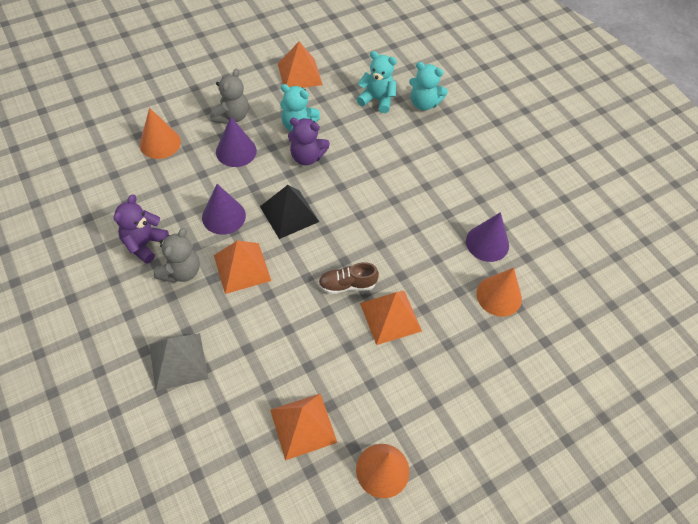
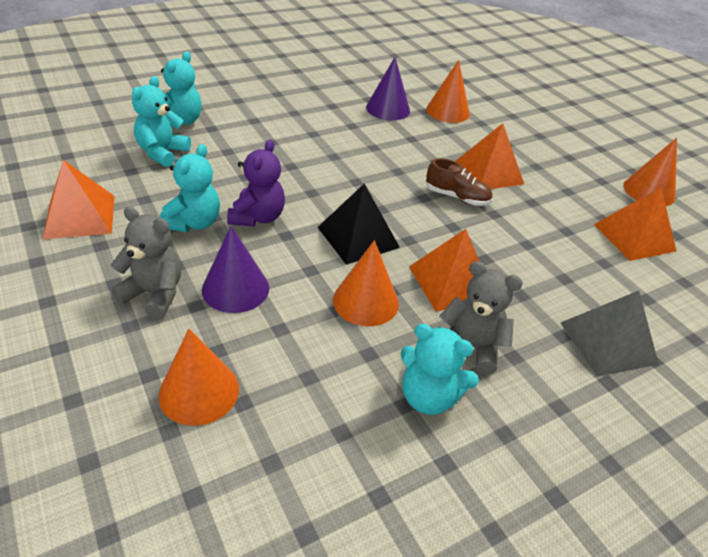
camera: 90 degrees left, 15 degrees down
(144, 244) = (428, 396): purple teddy bear -> turquoise teddy bear
(223, 216) = (365, 301): purple cone -> orange cone
(347, 285) = (456, 197): brown shoe -> brown shoe turned 60 degrees counterclockwise

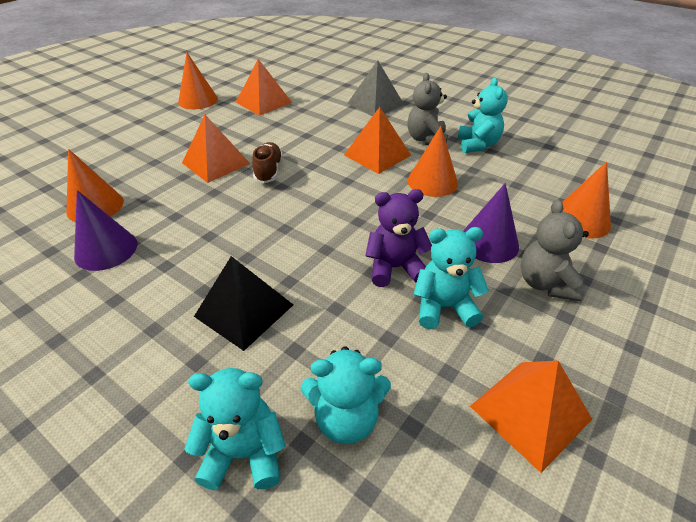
camera: 110 degrees left, 0 degrees up
(358, 237) = (367, 204): black pyramid -> black pyramid (244, 310)

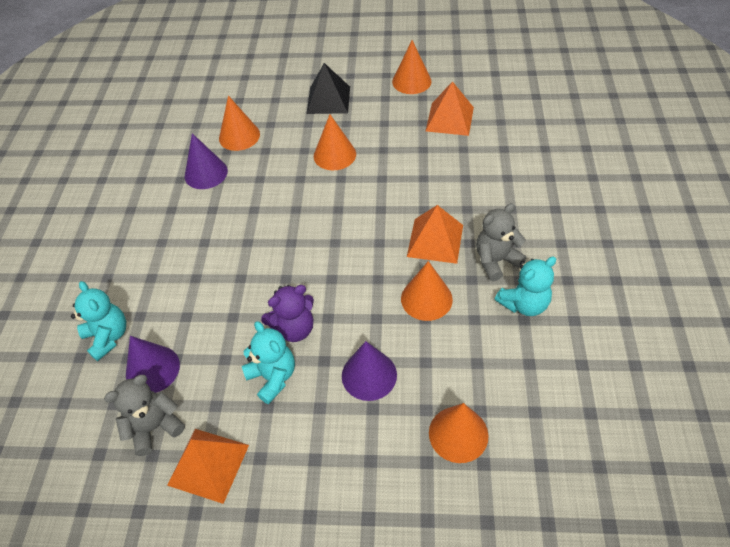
camera: 60 degrees right, 10 degrees up
(216, 163) = (334, 155): orange pyramid -> orange cone
(244, 310) = (201, 272): black pyramid -> black pyramid (328, 100)
(268, 171) = (350, 189): brown shoe -> none
(346, 418) = (152, 369): turquoise teddy bear -> purple cone
(375, 104) = (527, 190): grey pyramid -> none
(395, 268) = (294, 328): purple teddy bear -> purple teddy bear turned 105 degrees clockwise
(545, 283) = (344, 433): grey teddy bear -> grey teddy bear (154, 427)

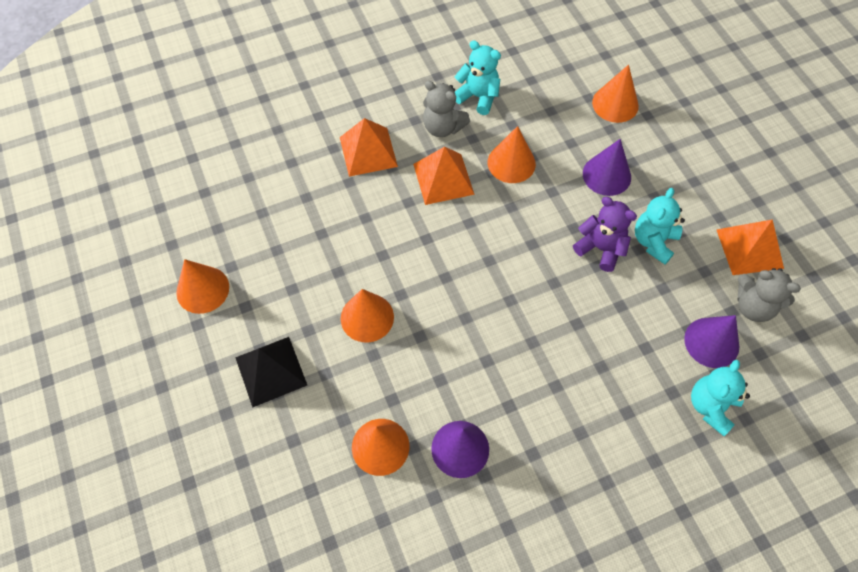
camera: 120 degrees left, 10 degrees up
(449, 119) = (261, 225): orange pyramid -> orange pyramid (368, 151)

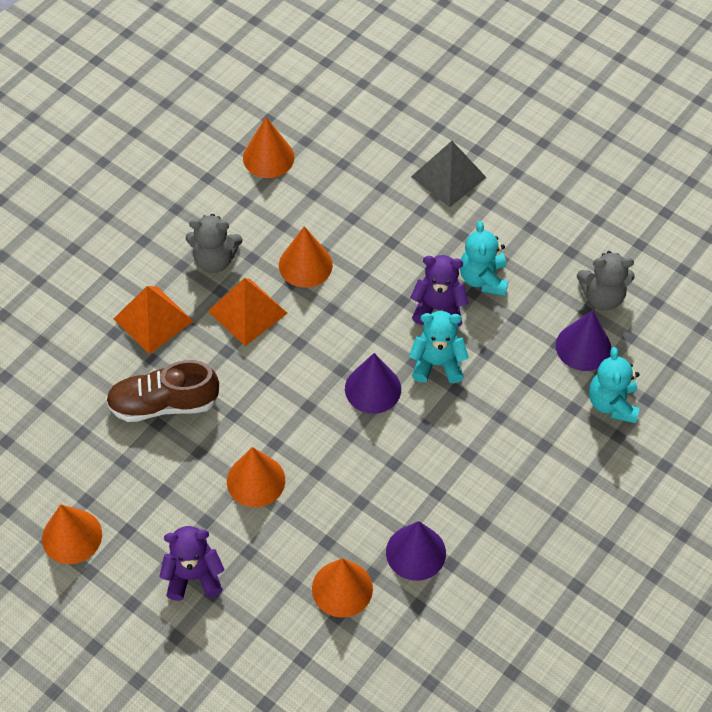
camera: 30 degrees left, 5 degrees down
(270, 371) = (193, 576): black pyramid -> purple teddy bear
(335, 220) = (164, 404): none -> brown shoe
(478, 97) = (231, 212): turquoise teddy bear -> turquoise teddy bear (437, 364)
(606, 175) = (404, 235): purple cone -> purple cone (373, 388)
(615, 104) = (372, 159): orange cone -> orange cone (268, 157)
(671, 145) = (448, 177): none -> grey pyramid
(749, 248) = (571, 245): orange pyramid -> none

